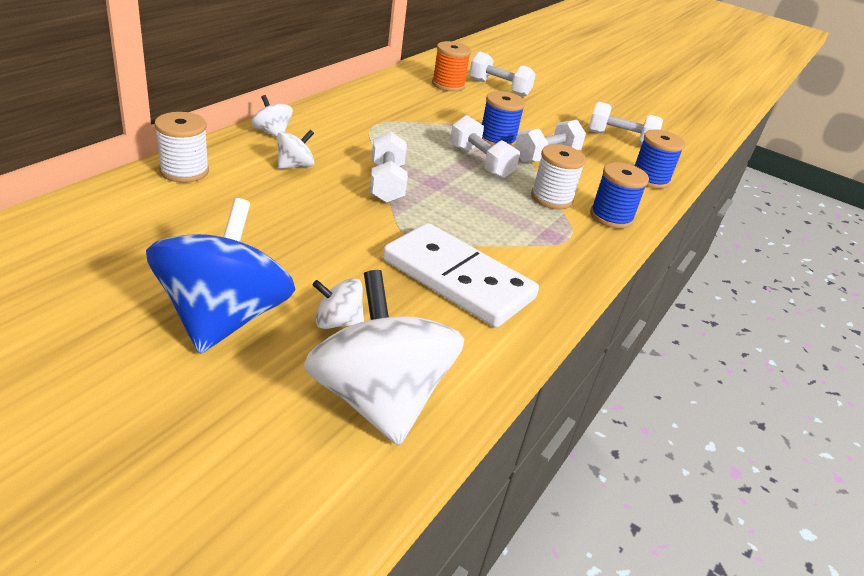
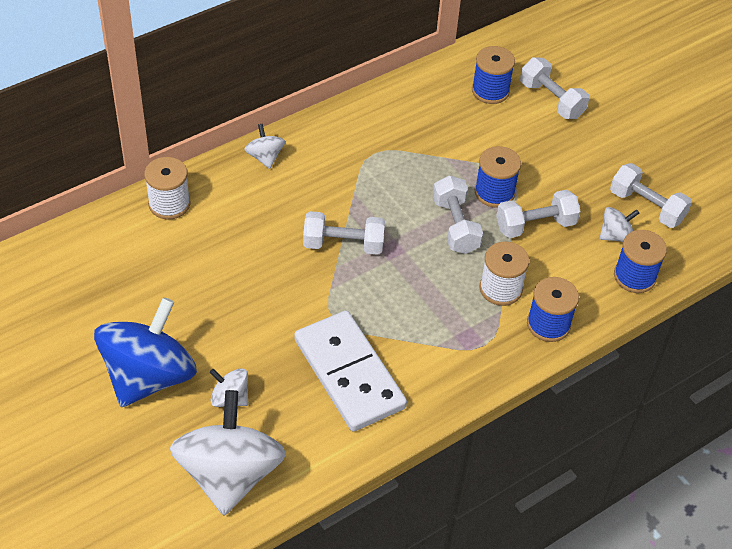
camera: 25 degrees right, 15 degrees up
(295, 165) = (268, 208): white spinning top -> white spinning top (615, 236)
(386, 183) = (343, 244): white dumbbell -> white dumbbell turned 75 degrees clockwise
(448, 85) = (490, 91): orange spool -> blue spool

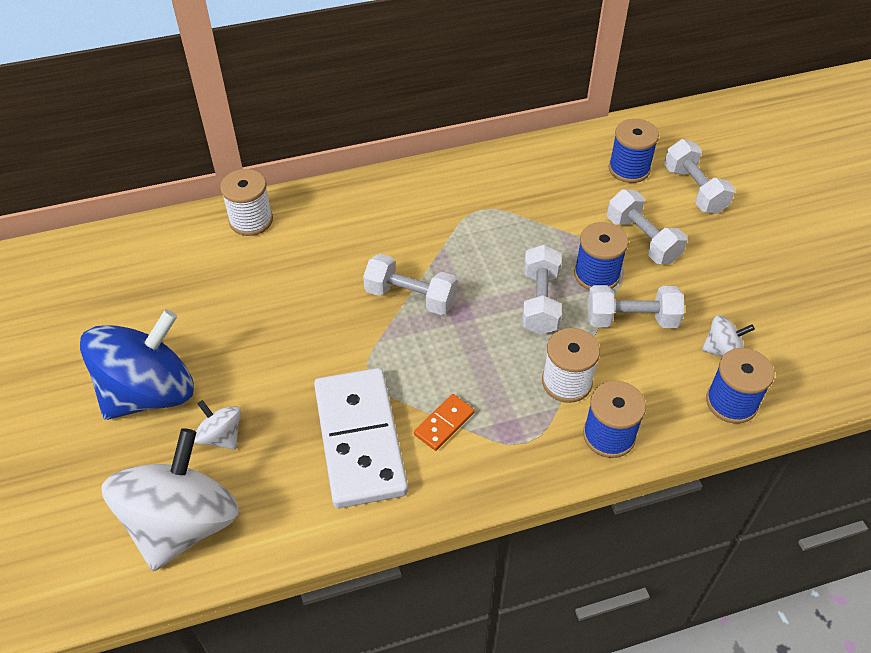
camera: 20 degrees right, 0 degrees up
(265, 157) = (366, 192): white spinning top -> none
(413, 345) = (444, 424): none -> orange domino
(646, 207) = (770, 325): white dumbbell -> white dumbbell (642, 240)

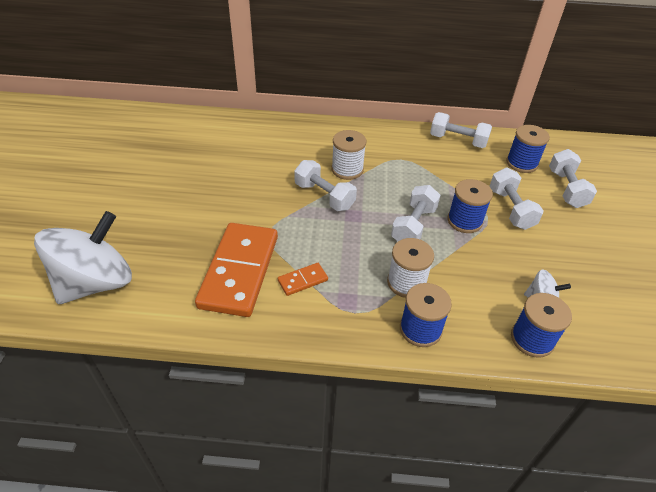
camera: 20 degrees right, 5 degrees down
(150, 392) = (127, 201): blue spinning top -> none
(221, 436) = (153, 239): white spinning top -> none
(251, 220) = (249, 126): white spool -> white spool (347, 169)
(360, 440) = (239, 271): white domino -> orange domino
(631, 319) = (477, 257): white dumbbell -> white dumbbell (458, 140)

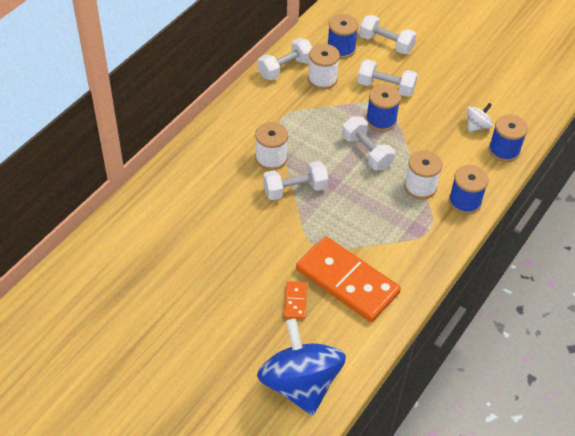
camera: 60 degrees left, 5 degrees up
(96, 282) = (300, 383): white spinning top -> blue spinning top
(303, 280) = (381, 246): orange domino -> orange domino (295, 301)
(471, 165) = (322, 79): none -> white spool

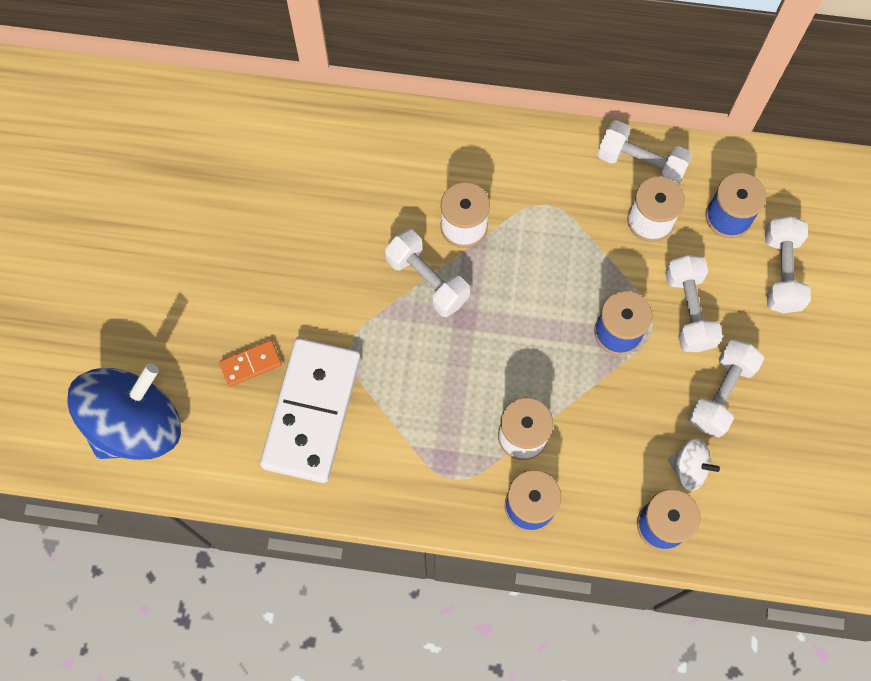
camera: 65 degrees right, 20 degrees up
(347, 281) = (312, 411): orange domino -> white domino
(366, 152) = (546, 339): white dumbbell -> white dumbbell (720, 394)

